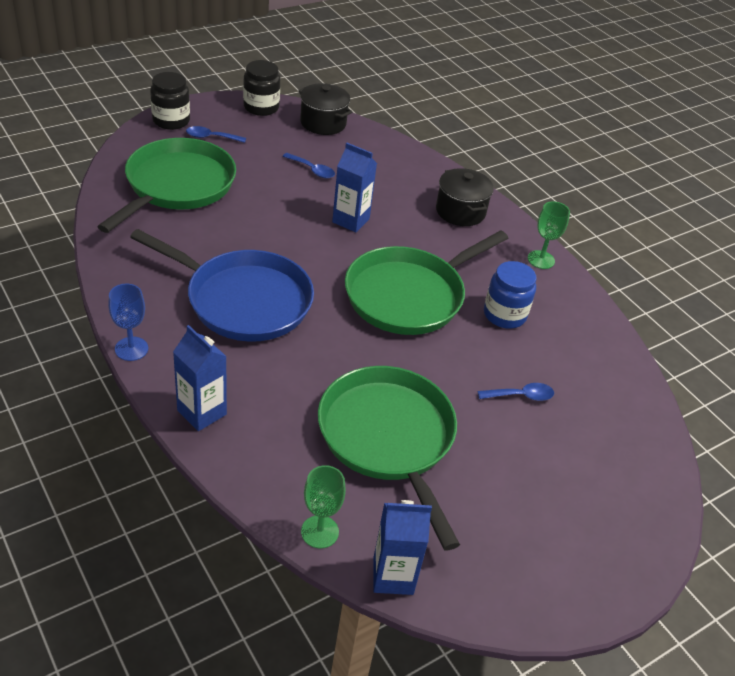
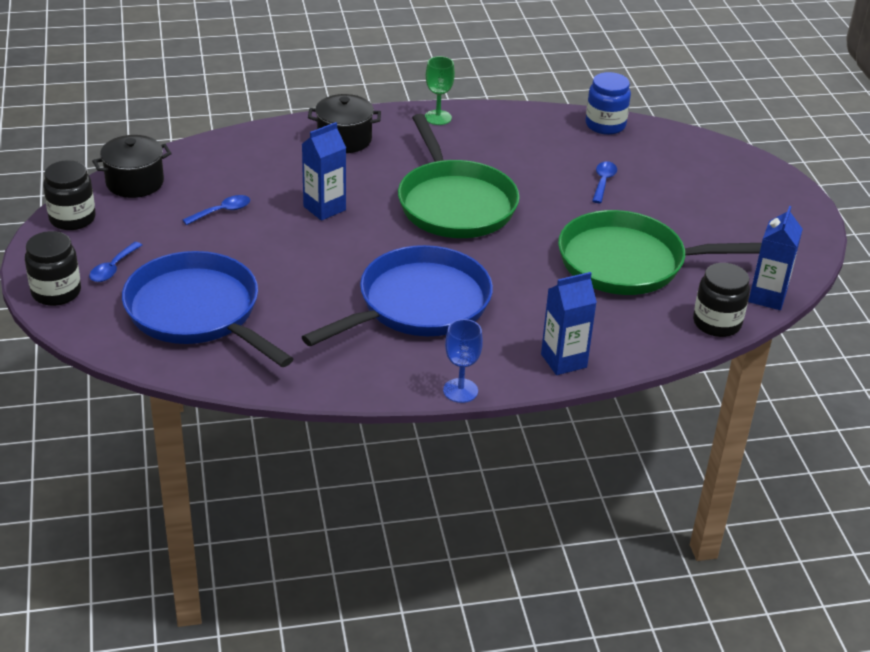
camera: 65 degrees left, 5 degrees down
(177, 185) = (197, 312): green pan -> blue pan
(320, 532) = (717, 323): green goblet -> black jar
(504, 315) = (503, 160): blue jar -> blue jar (605, 125)

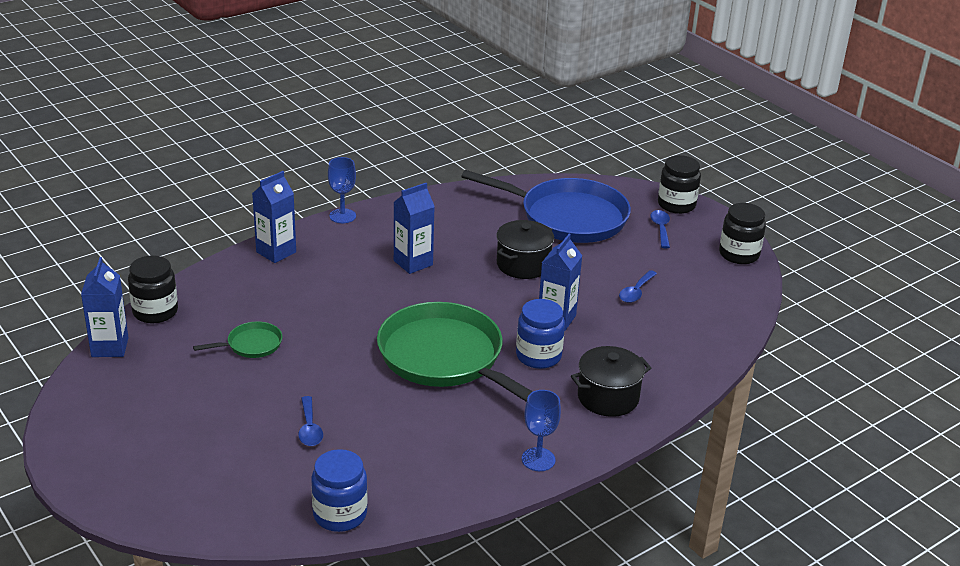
camera: 155 degrees right, 5 degrees down
(135, 182) = (735, 296): black pot -> black pot (523, 265)
(371, 183) = (538, 356): none -> blue jar
(418, 304) = (413, 263): blue pan -> blue carton
(438, 117) = (538, 459): green goblet -> blue goblet
(628, 262) = (251, 344): green pan -> green pan, size x0.43

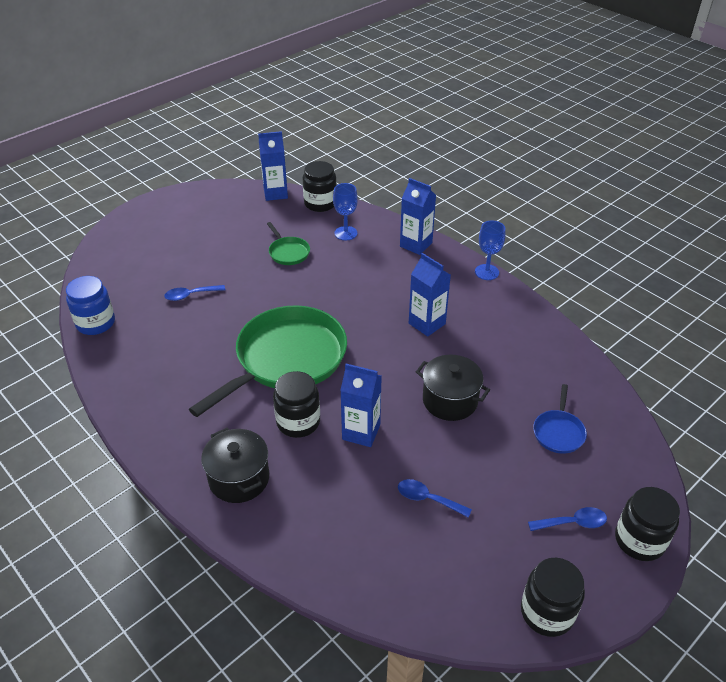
camera: 85 degrees right, 10 degrees up
(538, 356) = (298, 422): blue jar -> black jar
(538, 459) = (150, 431): blue goblet -> blue goblet (345, 233)
(568, 217) = (558, 432): blue pan -> blue pan, size x0.43

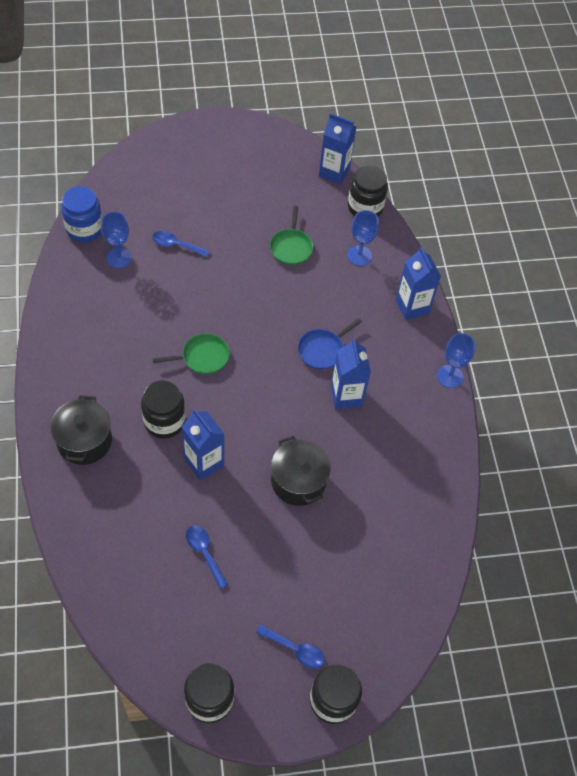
camera: 30 degrees right, 15 degrees up
(147, 328) = (119, 258): none -> blue goblet
(287, 358) = (203, 357): green pan -> green pan, size x0.43
(558, 432) = (360, 569): blue pan -> blue pan (322, 350)

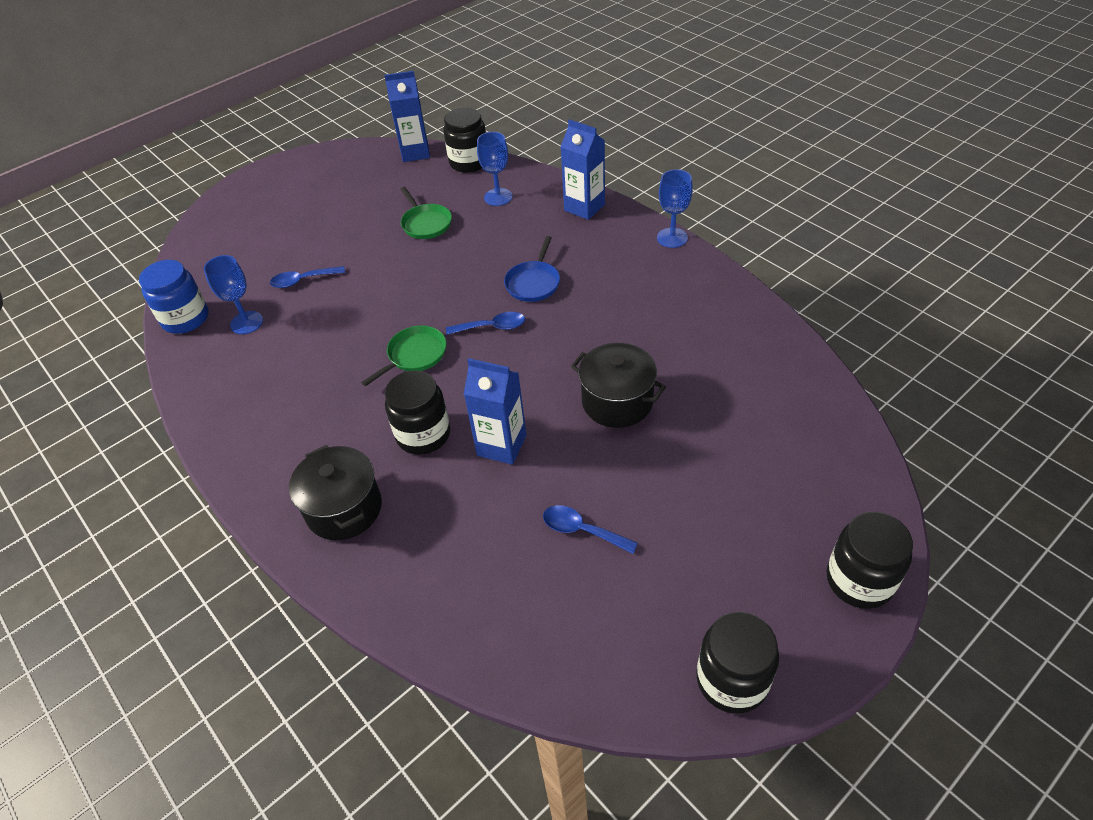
camera: 25 degrees left, 10 degrees down
(295, 649) = (770, 558): blue spoon -> blue spoon (492, 327)
(346, 396) = (593, 305): blue carton -> none

